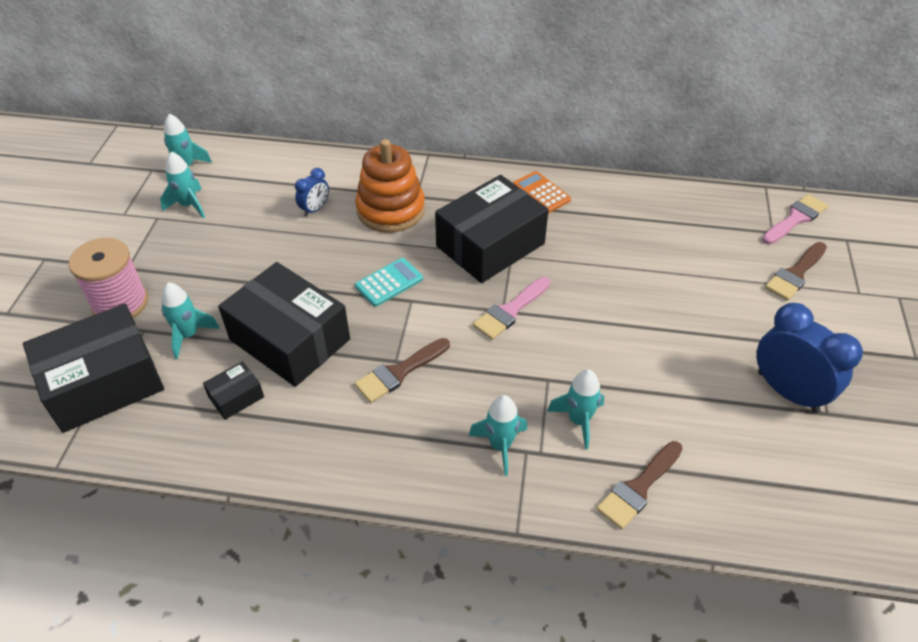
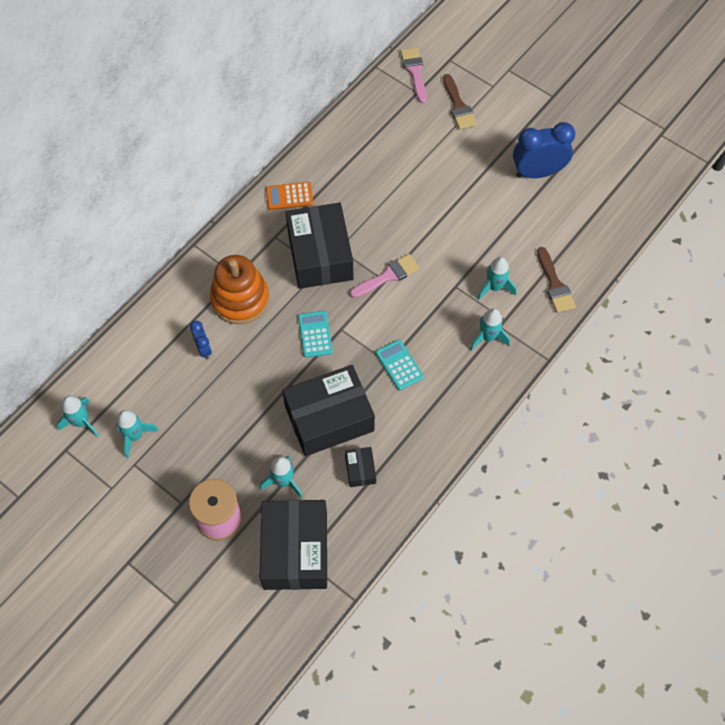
camera: 60 degrees left, 15 degrees up
(399, 372) = (399, 365): brown brush -> turquoise calculator
(510, 311) = (388, 276): pink brush -> pink brush turned 105 degrees counterclockwise

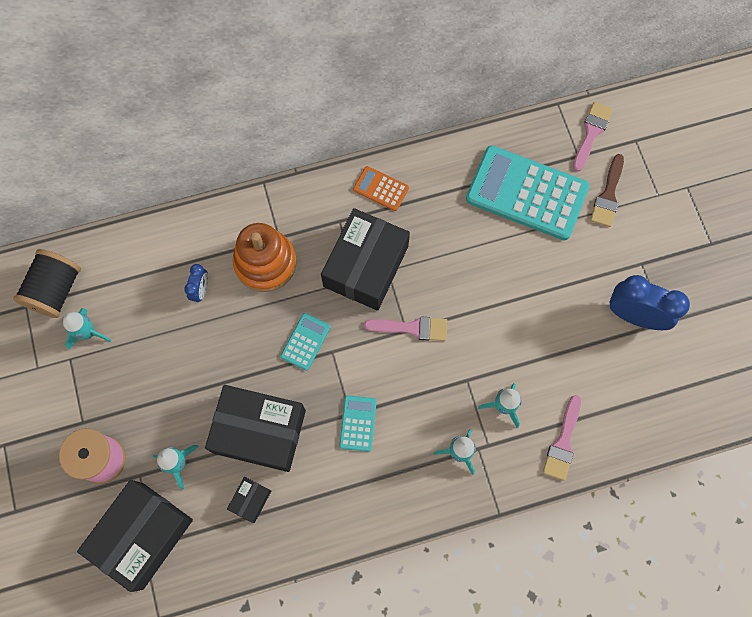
camera: 35 degrees right, 10 degrees up
(81, 422) = (55, 290): turquoise rocket -> black spool
(400, 137) = (526, 193): none -> turquoise calculator
(555, 284) = (563, 442): brown brush -> pink brush

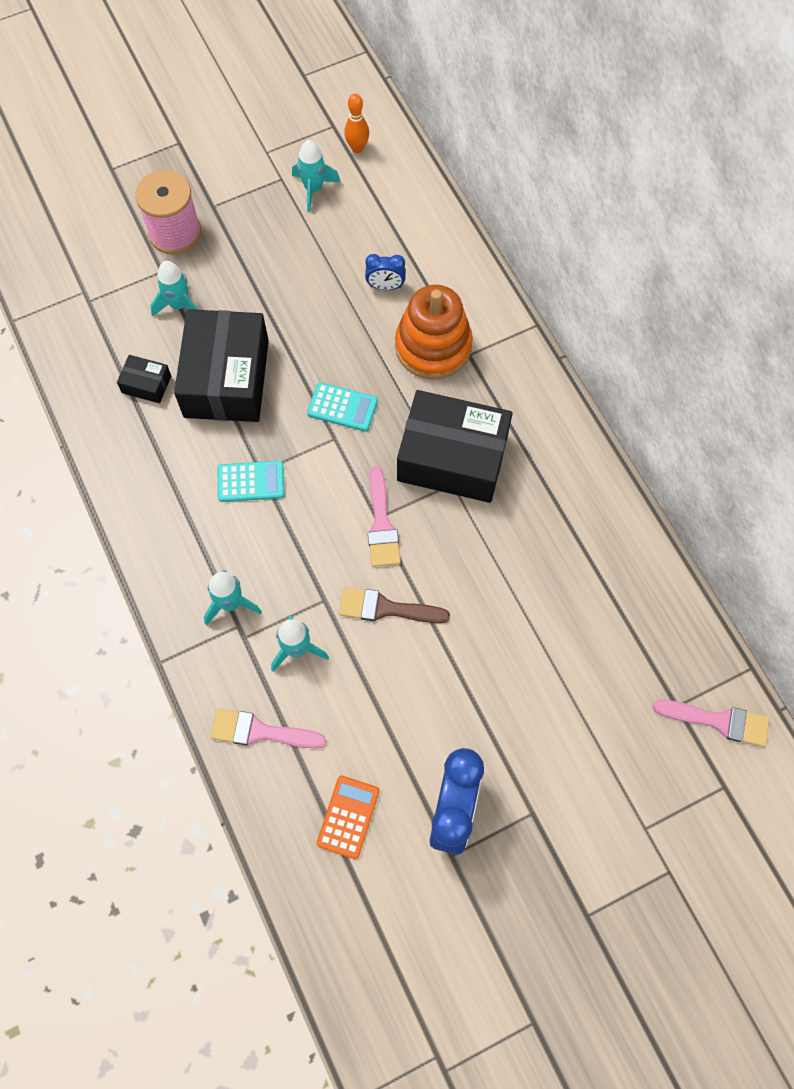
camera: 80 degrees right, 5 degrees down
(55, 290) = (357, 148): black spool -> orange bowling pin
(142, 535) = (97, 287): black box -> none
(381, 189) = (562, 458): orange calculator -> orange calculator (348, 817)
(526, 193) = (601, 642): turquoise calculator -> none
(608, 195) = (626, 755): brown brush -> brown brush (386, 608)

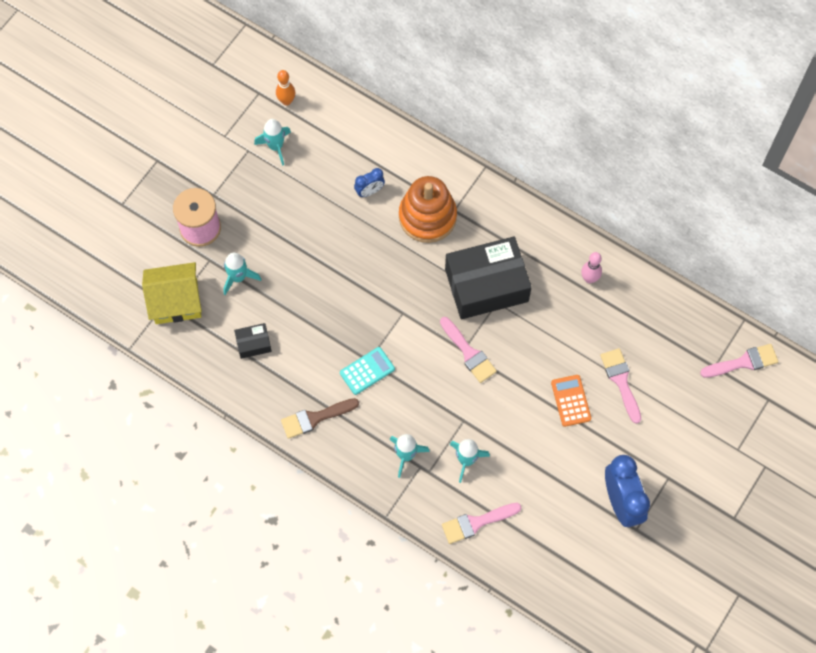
camera: 30 degrees left, 0 degrees up
(96, 296) = (176, 301): none -> yellow house
(226, 378) = (305, 311): black box -> none
(342, 407) = (394, 289): turquoise calculator -> none
(348, 817) = (562, 542): orange calculator -> orange calculator (571, 401)
(386, 608) = (505, 404): brown brush -> brown brush (315, 418)
(545, 658) = (621, 381): none -> pink brush
(582, 515) = (589, 278): none -> pink bowling pin

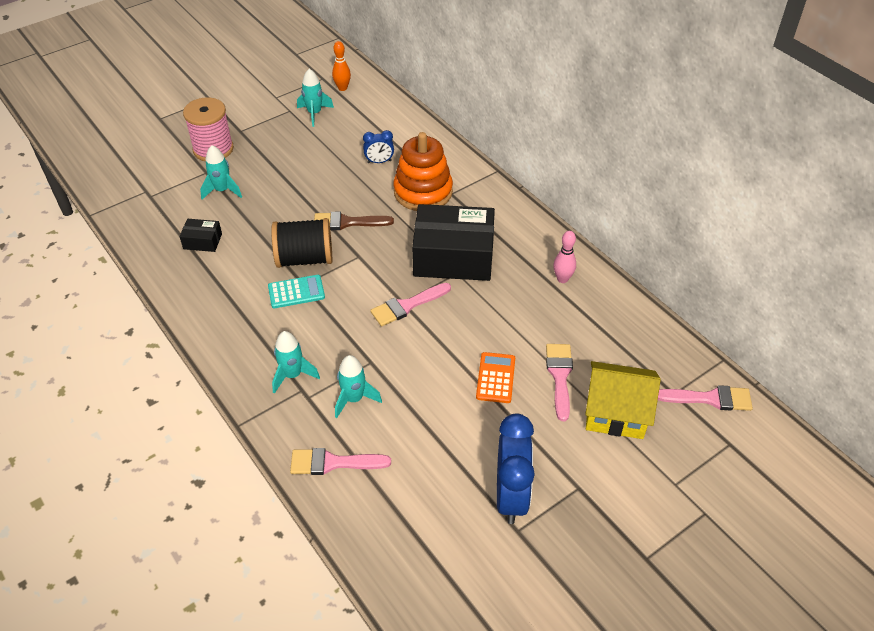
camera: 20 degrees right, 20 degrees down
(176, 301) = (156, 193): yellow house -> yellow house (615, 413)
(315, 418) = (221, 316): brown brush -> brown brush (347, 222)
(356, 332) = (304, 259): none -> black spool
(469, 353) = (407, 306): pink brush -> pink brush turned 75 degrees clockwise

